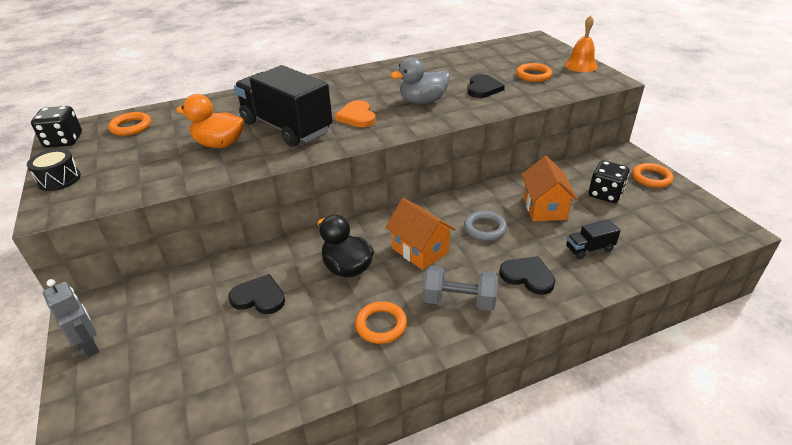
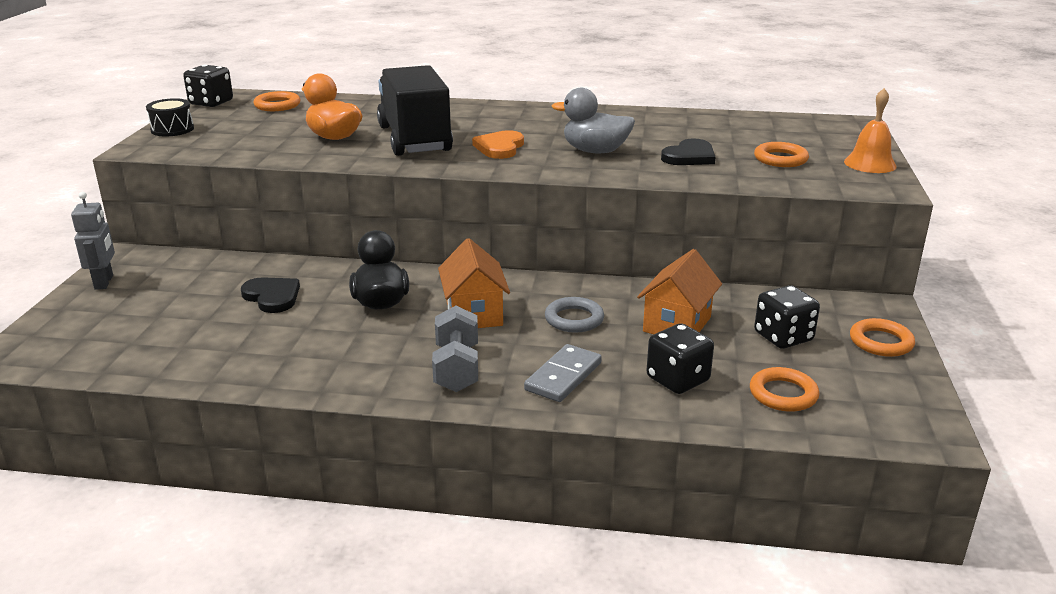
camera: 30 degrees right, 10 degrees down
(381, 325) = (353, 358): orange ring -> orange ring (783, 394)
(459, 301) = (457, 368): grey dumbbell -> grey dumbbell turned 45 degrees clockwise
(528, 276) = (563, 376): black heart -> grey domino
(589, 249) = (677, 379): black truck -> black dice

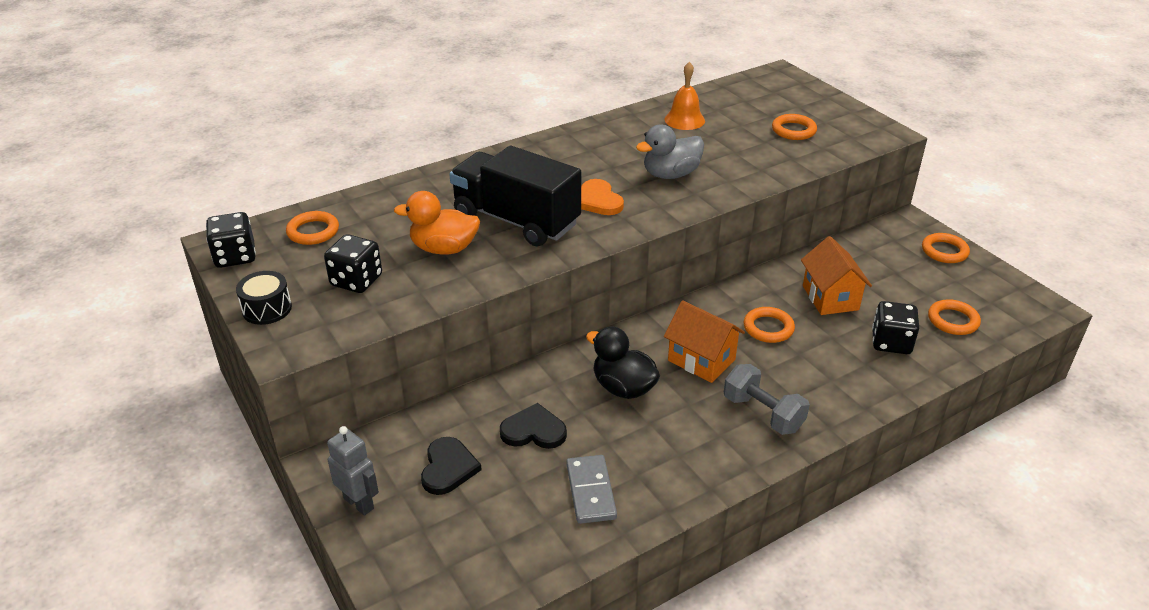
camera: 40 degrees left, 10 degrees up
(563, 376) = (831, 380): grey domino -> grey domino (590, 491)
(574, 319) = (768, 328): grey ring -> orange ring
(689, 156) = (738, 152): black heart -> black heart (448, 468)
(783, 337) = (896, 275): black dice -> black dice (356, 280)
(870, 164) = (847, 113): orange bell -> orange bell (684, 120)

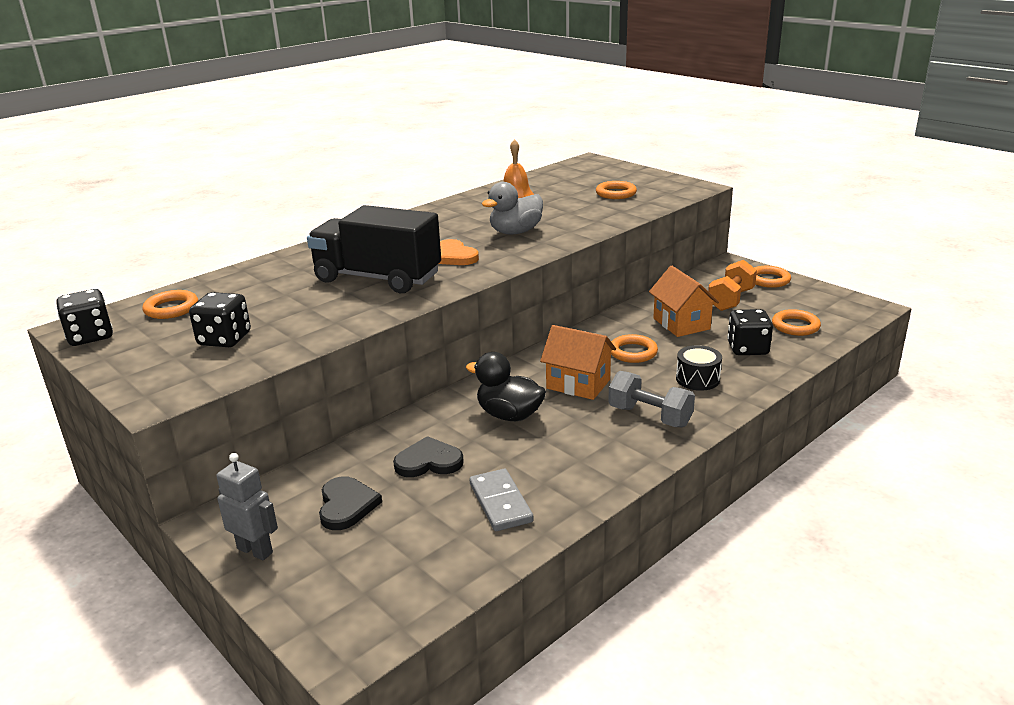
camera: 10 degrees left, 10 degrees down
(267, 309) = (131, 372): black drum -> black drum (697, 379)
(444, 249) = (310, 306): orange duck -> none
(893, 273) = (731, 300): none -> orange dumbbell

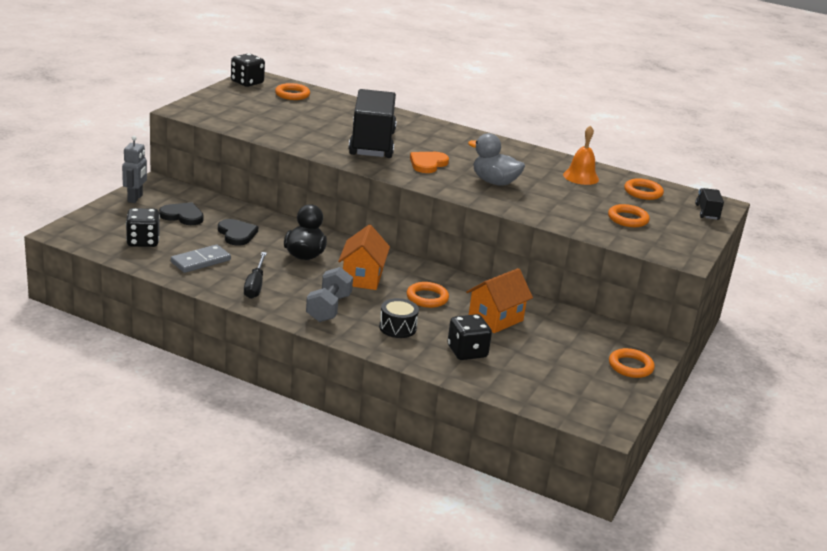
camera: 65 degrees right, 0 degrees up
(224, 339) = (259, 114): black dice -> black dice (143, 241)
(346, 505) = (182, 216): black heart -> black heart turned 135 degrees counterclockwise
(582, 463) = (255, 285): none -> black screwdriver
(606, 166) = (707, 212): none -> black truck
(731, 300) = (565, 344): orange dumbbell -> none
(795, 326) = (530, 378): orange ring -> orange ring (643, 192)

